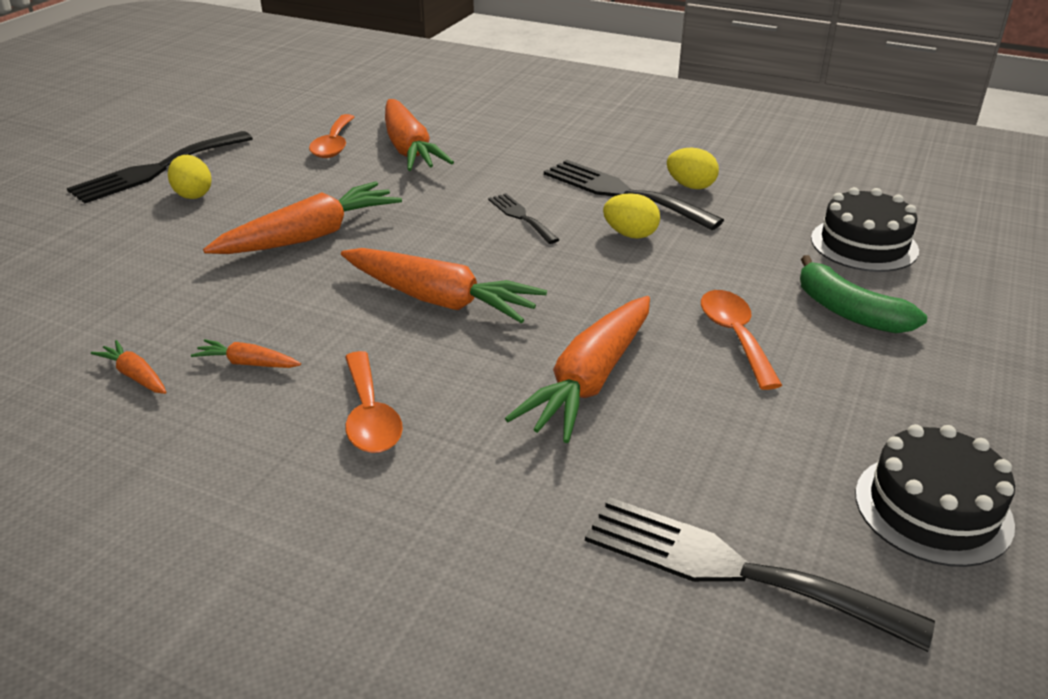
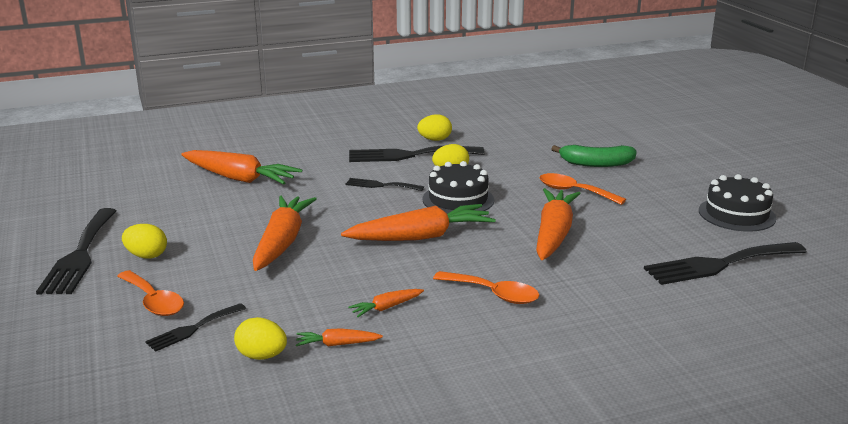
camera: 45 degrees left, 10 degrees down
(67, 347) = (262, 356): none -> yellow egg
(83, 286) = (193, 329): none -> black fork
(334, 145) = (182, 194): orange spoon -> orange spoon (153, 301)
(590, 380) = (553, 234): orange carrot -> orange carrot turned 150 degrees counterclockwise
(864, 244) = (554, 136): black cake -> black cake (458, 199)

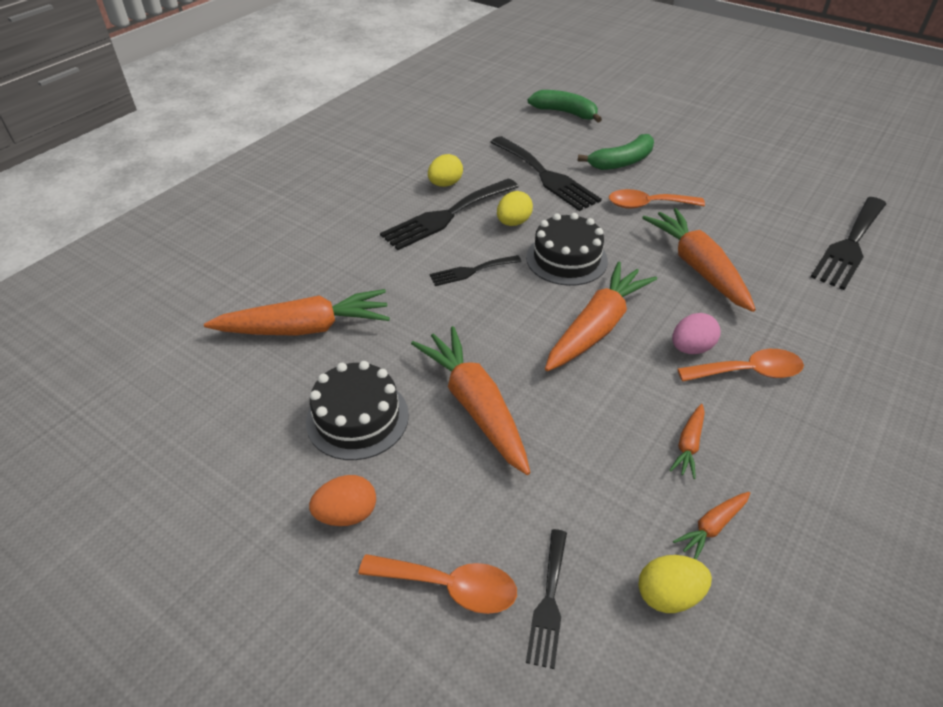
camera: 35 degrees left, 20 degrees up
(80, 255) = (256, 563): black fork -> black fork (545, 176)
(146, 256) = (347, 514): yellow egg -> orange egg
(471, 269) = (691, 348): none -> pink egg
(597, 126) = (565, 113): none -> green banana
(736, 214) = (790, 180): black cake -> black cake (357, 418)

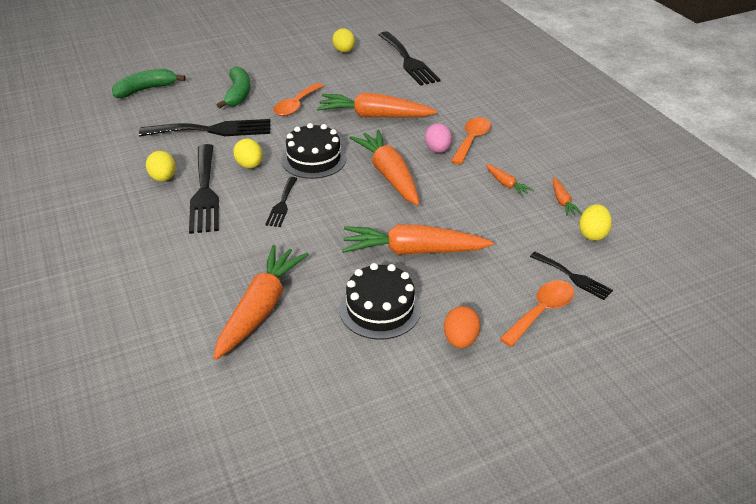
camera: 60 degrees left, 5 degrees down
(796, 190) = (344, 51): none -> yellow egg

